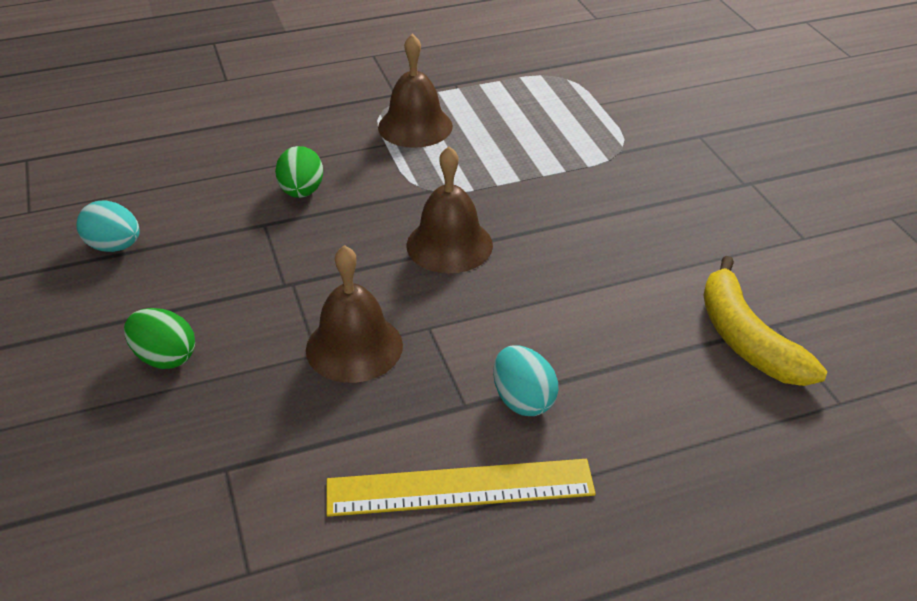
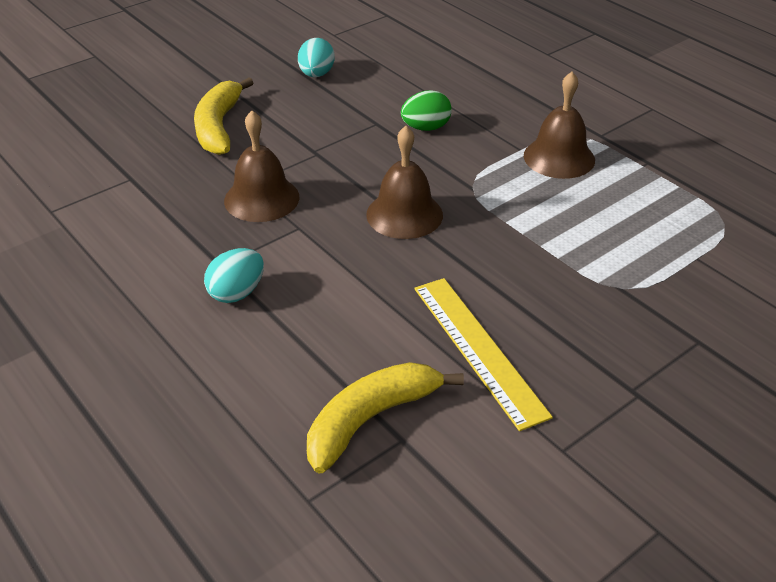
camera: 70 degrees right, 0 degrees up
(165, 357) = (219, 127): green egg -> yellow banana
(460, 487) = (139, 280): yellow ruler -> yellow ruler (478, 349)

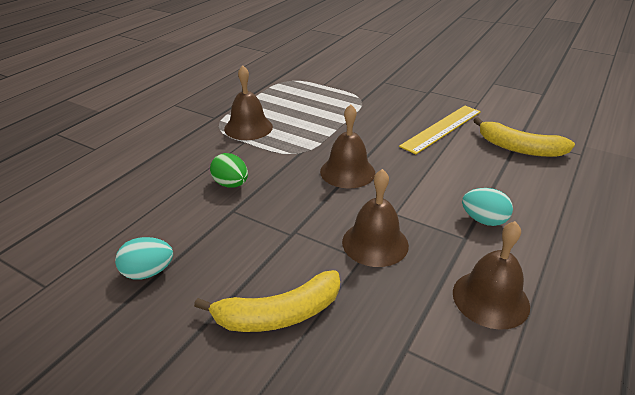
camera: 110 degrees left, 5 degrees down
(132, 246) = (490, 298): none -> brown bell

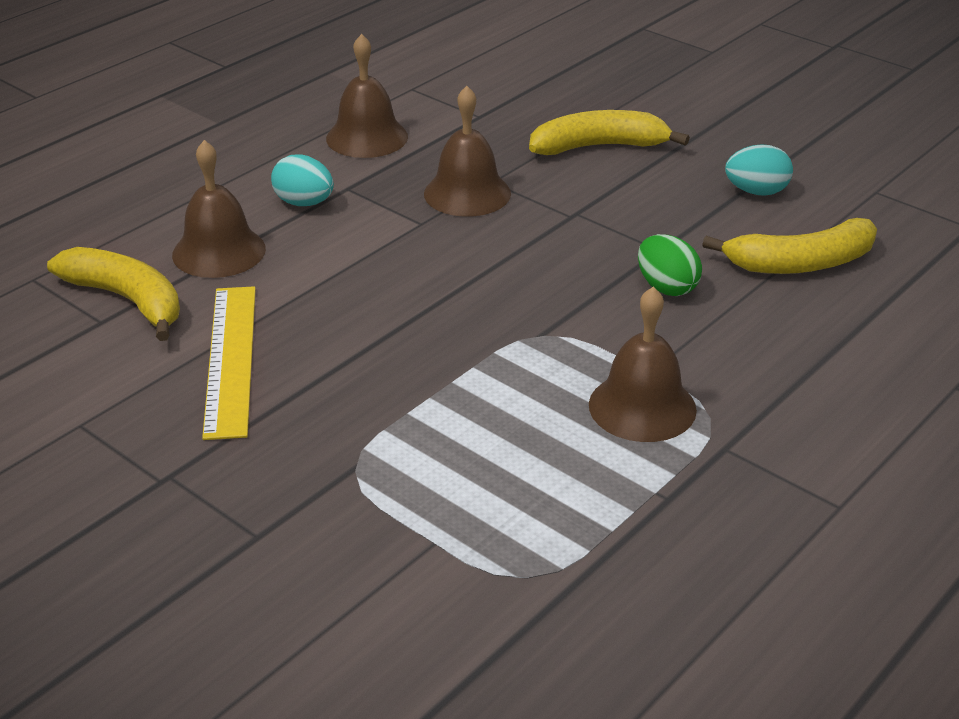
camera: 170 degrees left, 0 degrees up
(141, 209) = (800, 263): none -> yellow banana
(347, 172) = (465, 289): brown bell -> brown bell (219, 251)
(441, 128) = (231, 359): yellow ruler -> yellow ruler turned 60 degrees counterclockwise

